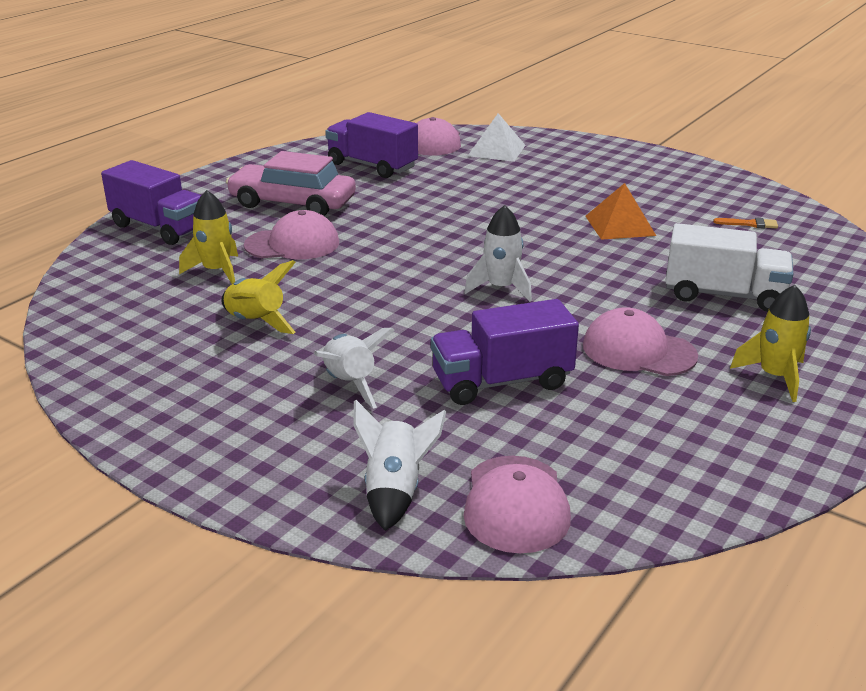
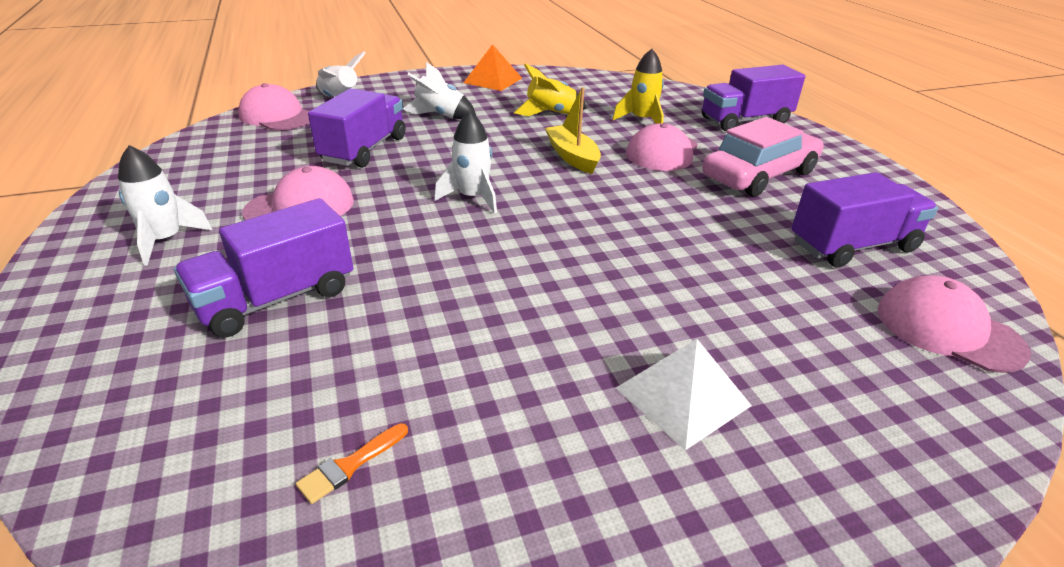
camera: 125 degrees right, 5 degrees up
(360, 276) = (572, 157): none -> yellow boat
(496, 150) = (878, 373): white pyramid -> white pyramid (682, 396)
(620, 225) = (501, 331): orange pyramid -> orange pyramid (493, 80)
(723, 295) = (277, 298): white truck -> purple truck
(775, 376) = (166, 240): yellow rocket -> white rocket

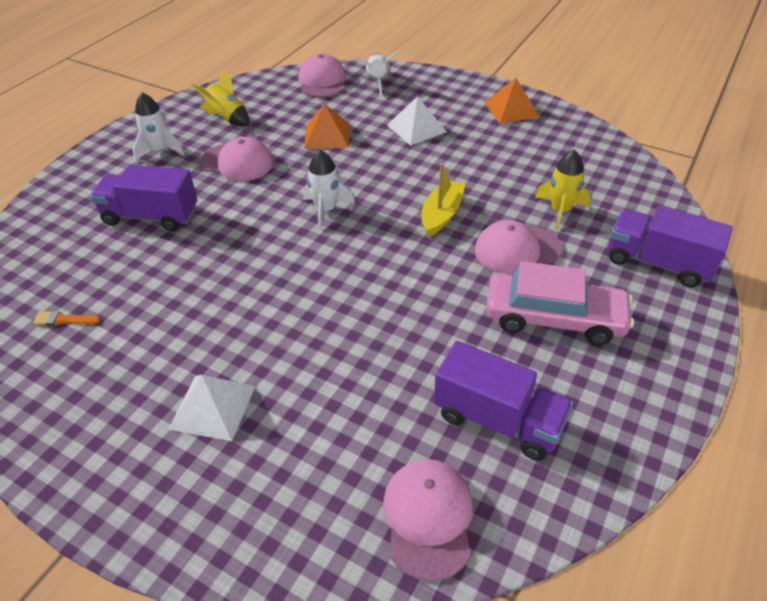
camera: 50 degrees right, 10 degrees up
(364, 150) = (327, 136): purple truck -> orange pyramid
(440, 115) = (416, 128): white rocket -> white pyramid
(550, 113) = (497, 165): yellow rocket -> yellow rocket (226, 118)

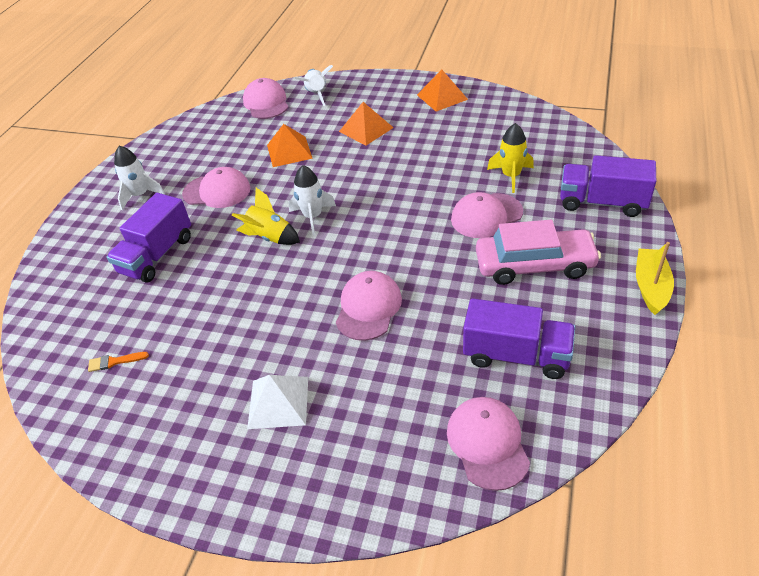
camera: 10 degrees left, 0 degrees up
(151, 216) = (157, 255): purple truck -> purple truck turned 60 degrees counterclockwise
(226, 118) = (191, 153): yellow rocket -> yellow rocket (269, 237)
(349, 324) = (368, 308): none -> pink cap
(416, 128) = (366, 129): white pyramid -> orange pyramid
(441, 215) = (414, 200): yellow boat -> yellow boat (651, 287)

